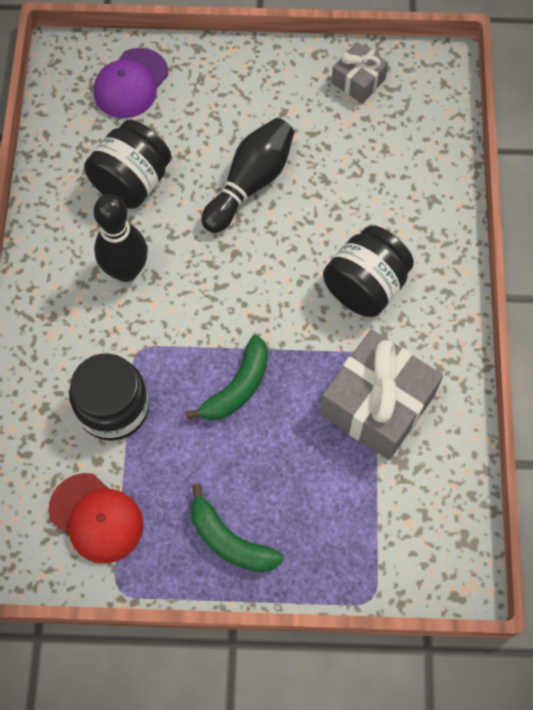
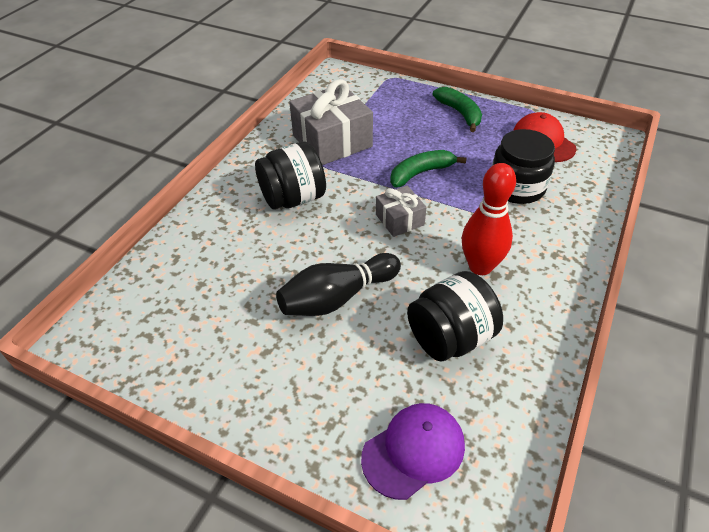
camera: 155 degrees left, 20 degrees down
(126, 270) = (480, 266): black bowling pin -> red bowling pin
(358, 81) = (171, 355): grey gift -> grey gift (399, 219)

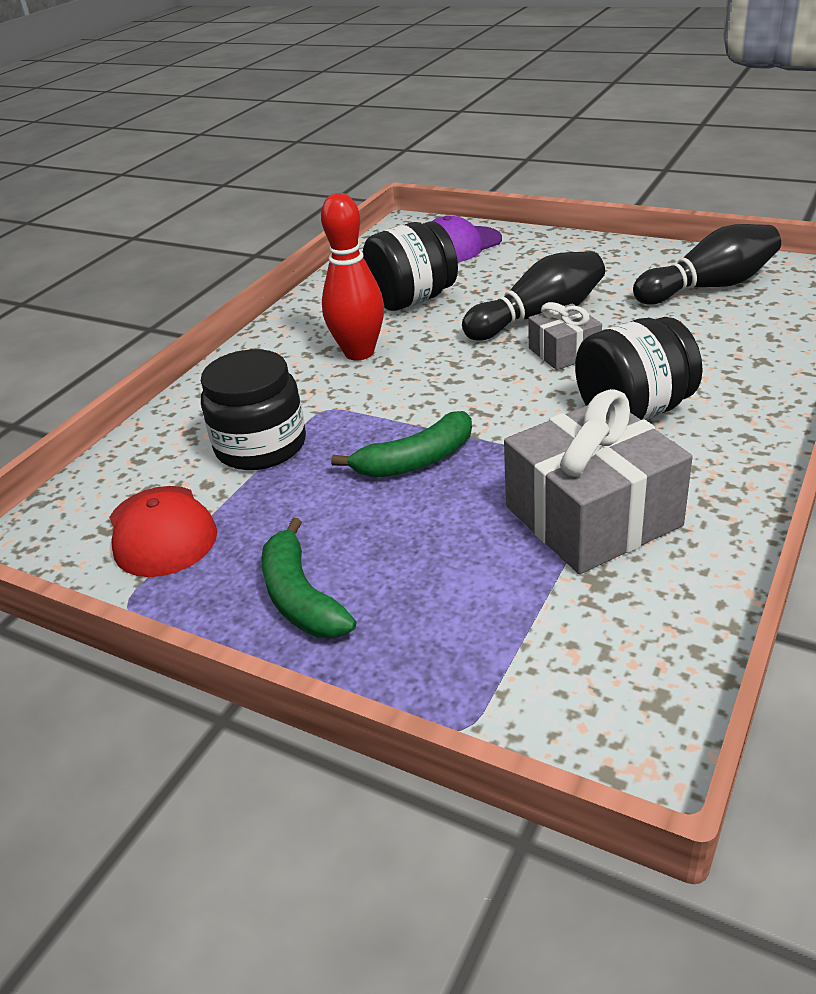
camera: 175 degrees left, 10 degrees down
(184, 327) = (708, 287): none -> black bowling pin
(399, 219) = (458, 394): grey gift -> grey gift (564, 352)

